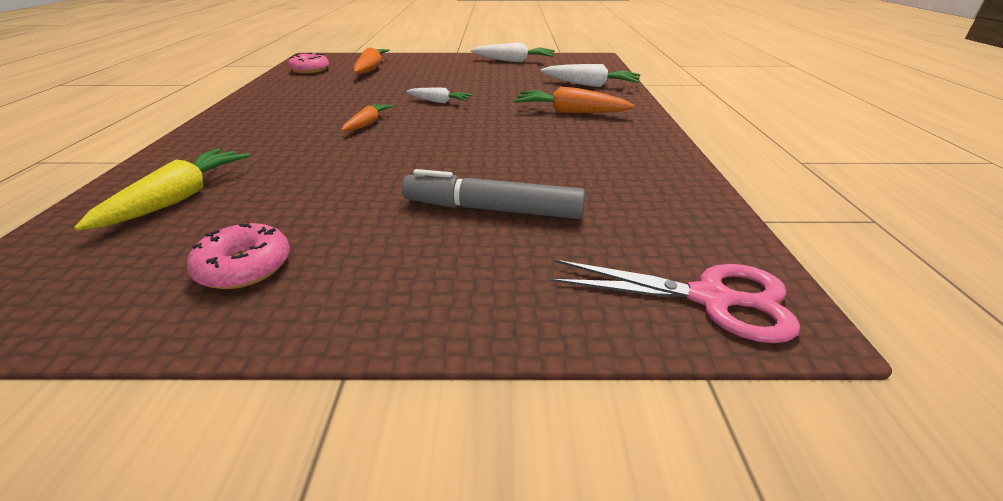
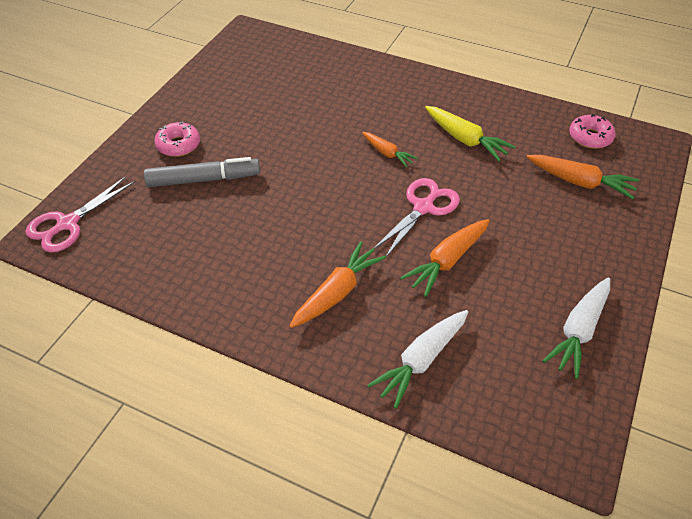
camera: 115 degrees right, 15 degrees up
(179, 198) = (309, 73): yellow carrot -> yellow carrot (465, 139)
(245, 267) = (221, 93): pink donut -> pink donut (178, 145)
(439, 102) = (423, 207): white carrot -> pink scissors
(492, 209) = (204, 179): grey marker -> grey marker turned 45 degrees clockwise
(493, 89) = (447, 261): none -> orange carrot

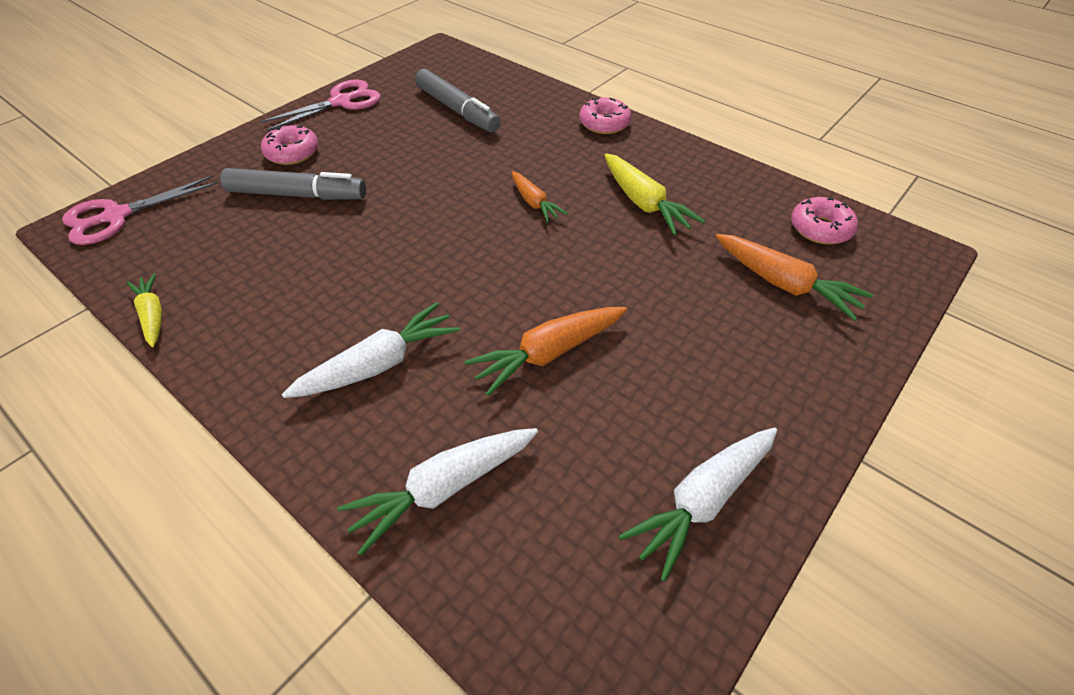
camera: 15 degrees right, 0 degrees up
(150, 293) = (153, 315): none -> yellow carrot
(291, 85) = (457, 110): none -> grey marker
(337, 292) = (379, 364): orange carrot -> white carrot
(409, 79) = (604, 123): none -> pink donut
(423, 207) = (549, 277): pink scissors -> pink scissors (341, 102)

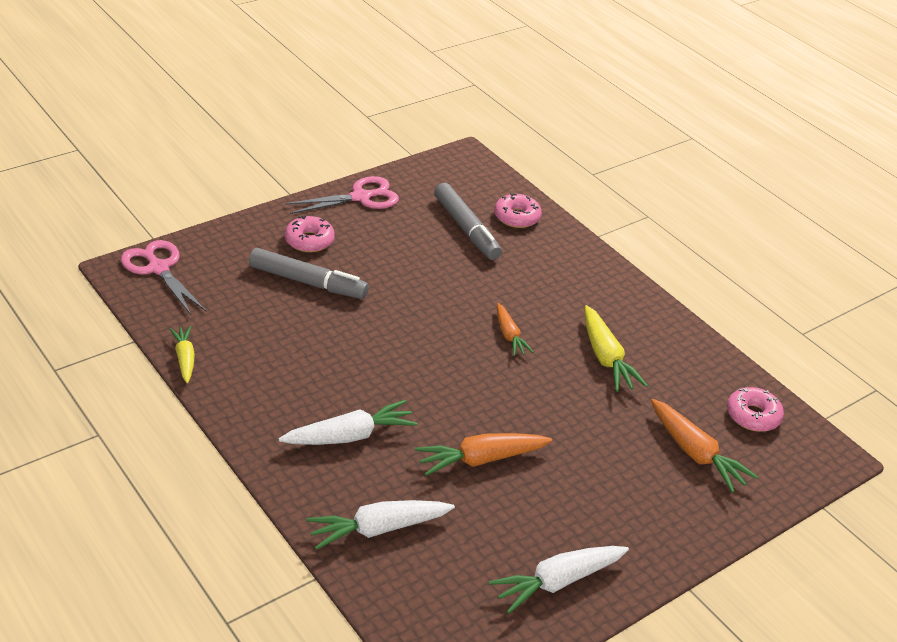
camera: 10 degrees right, 10 degrees down
(117, 216) = (158, 268): pink scissors -> pink scissors turned 75 degrees clockwise
(604, 123) = (600, 273): pink donut -> pink donut (517, 217)

